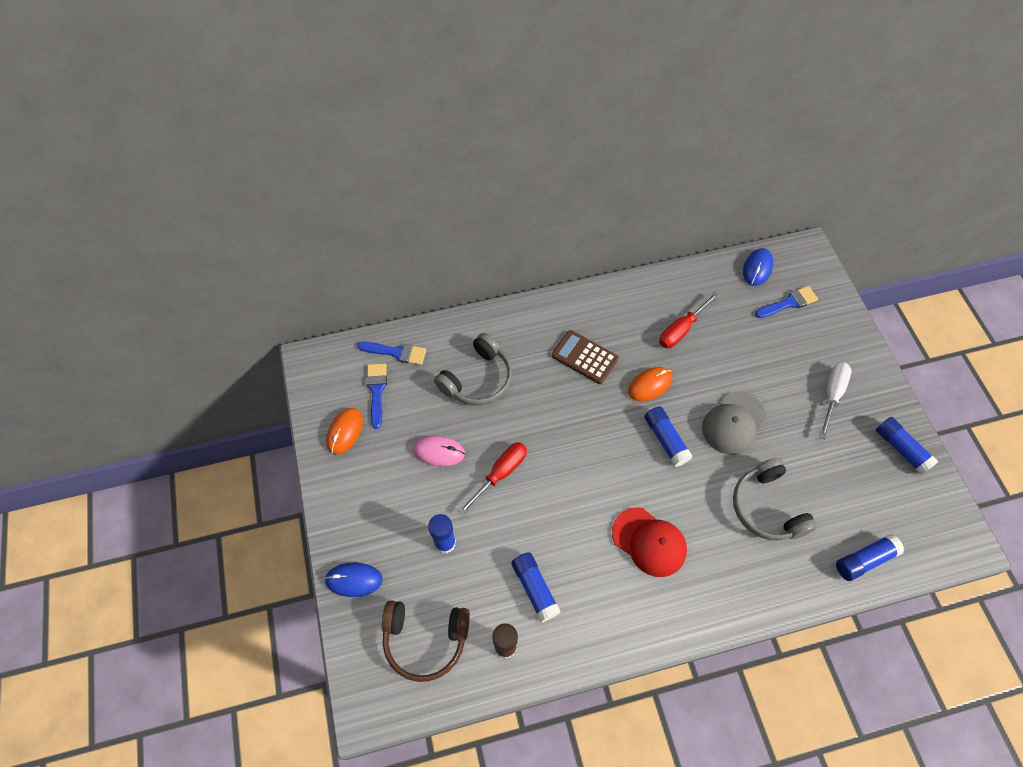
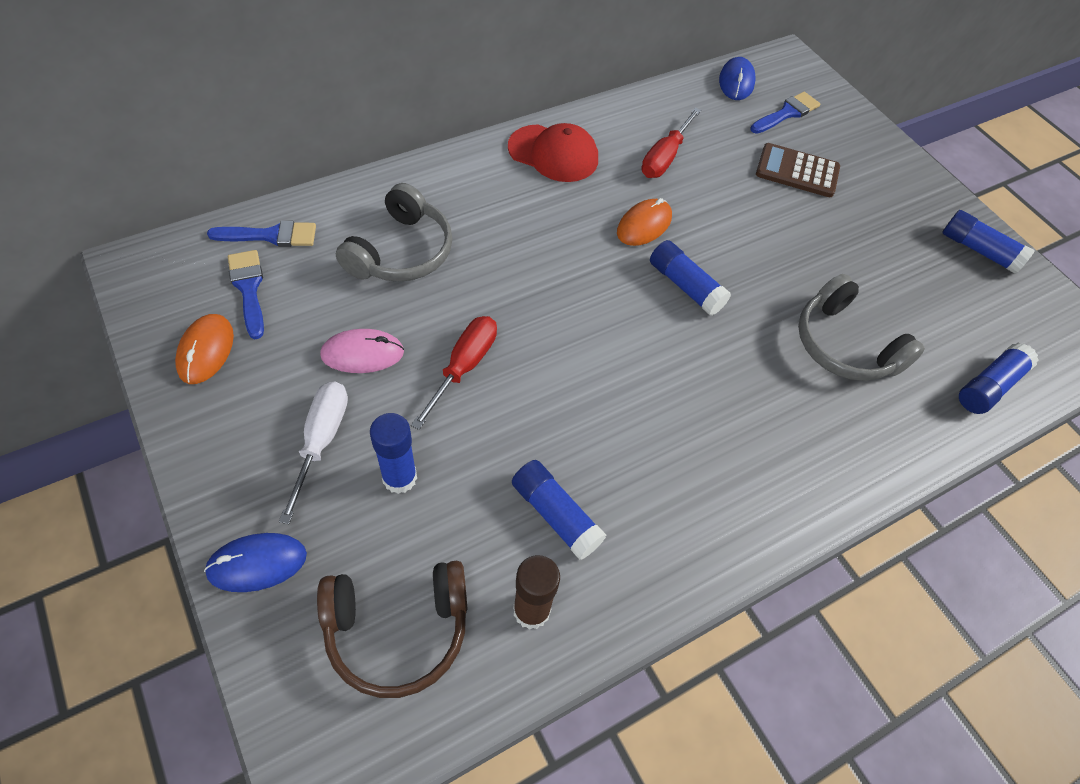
camera: 20 degrees left, 5 degrees down
(584, 357) = (546, 205): brown calculator -> brown calculator (797, 171)
(649, 542) = (704, 418): red cap -> red cap (553, 154)
(733, 423) = (766, 253): grey cap -> none
(832, 394) = (875, 203): white screwdriver -> white screwdriver (322, 440)

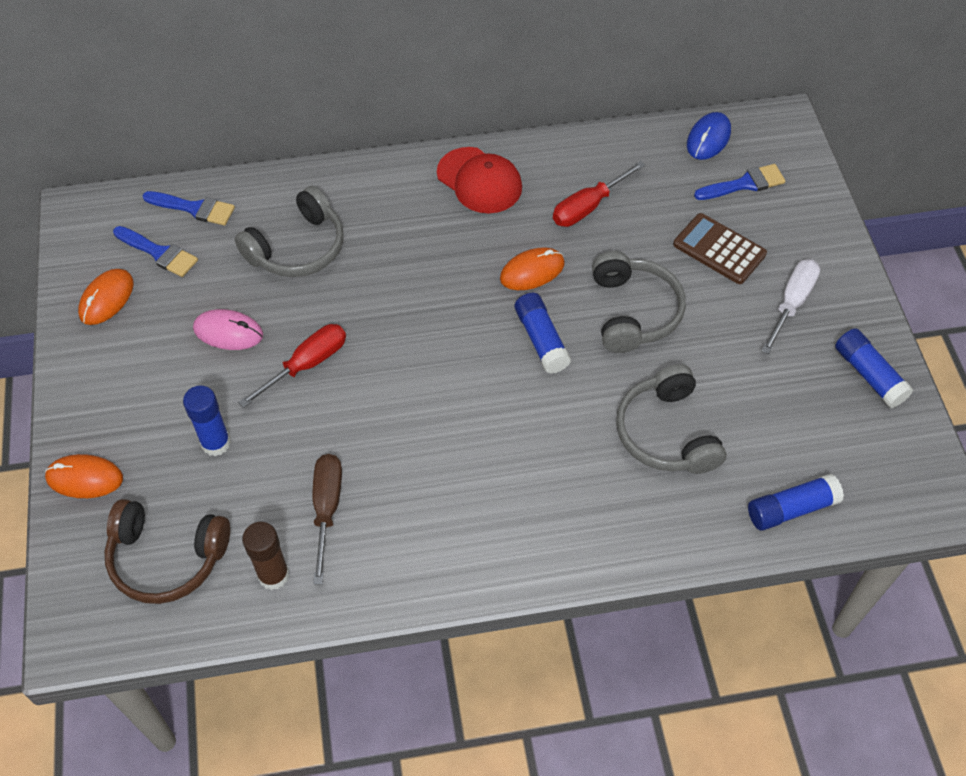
camera: 25 degrees right, 0 degrees up
(249, 289) = (159, 253): blue brush -> blue brush turned 120 degrees clockwise
(257, 563) = (84, 478): blue mouse -> orange mouse
(322, 440) = (168, 396): white screwdriver -> white screwdriver (792, 303)
(555, 515) = (327, 508): blue glue stick -> brown screwdriver
(754, 241) = (633, 312): none -> grey headphones

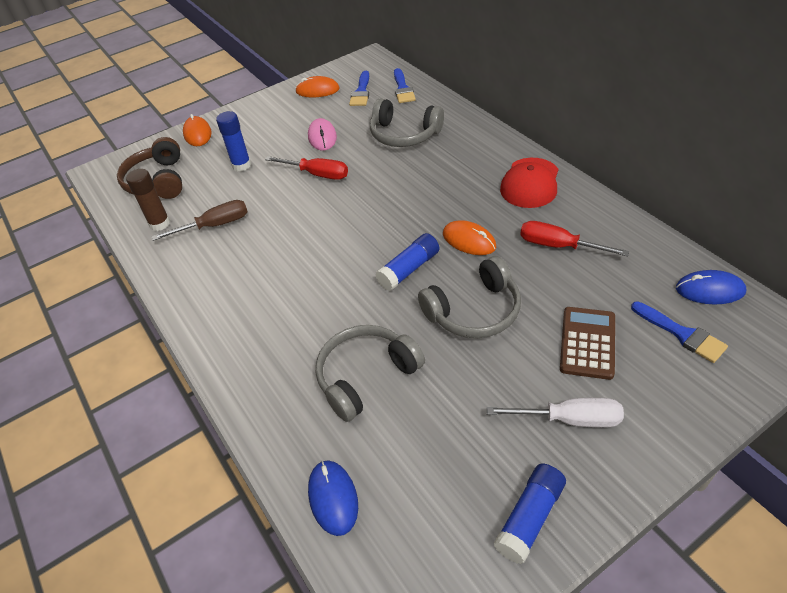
camera: 70 degrees right, 10 degrees down
(791, 509) = (333, 498): blue glue stick -> blue mouse

